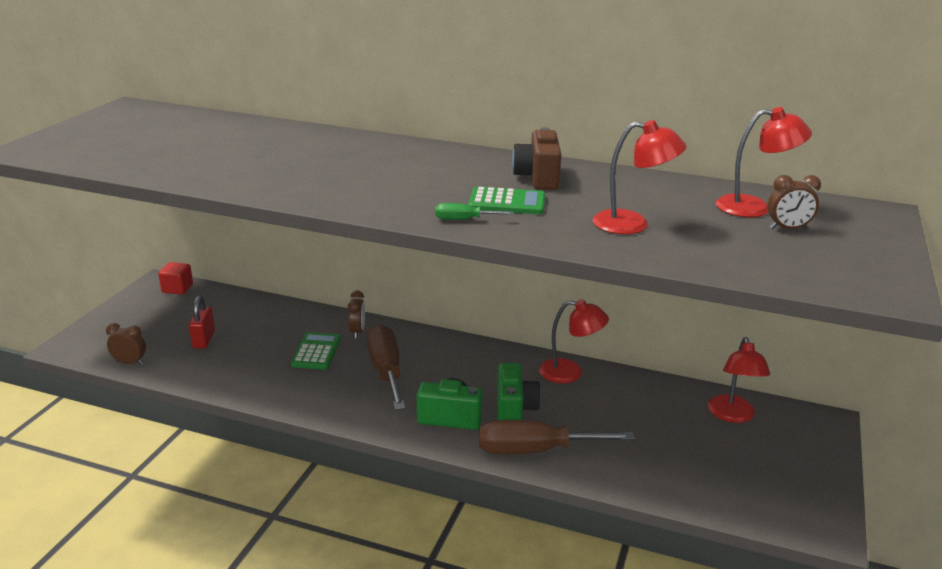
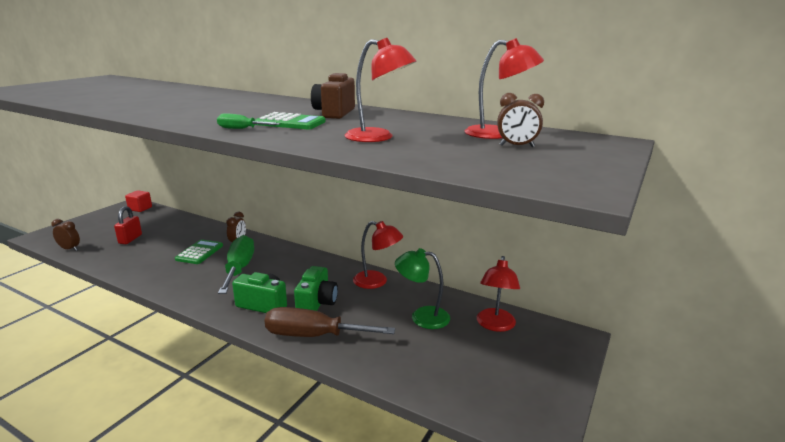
camera: 10 degrees right, 5 degrees down
(386, 371) = (239, 269): brown screwdriver -> green screwdriver
(646, 413) = (422, 316): none -> green lamp

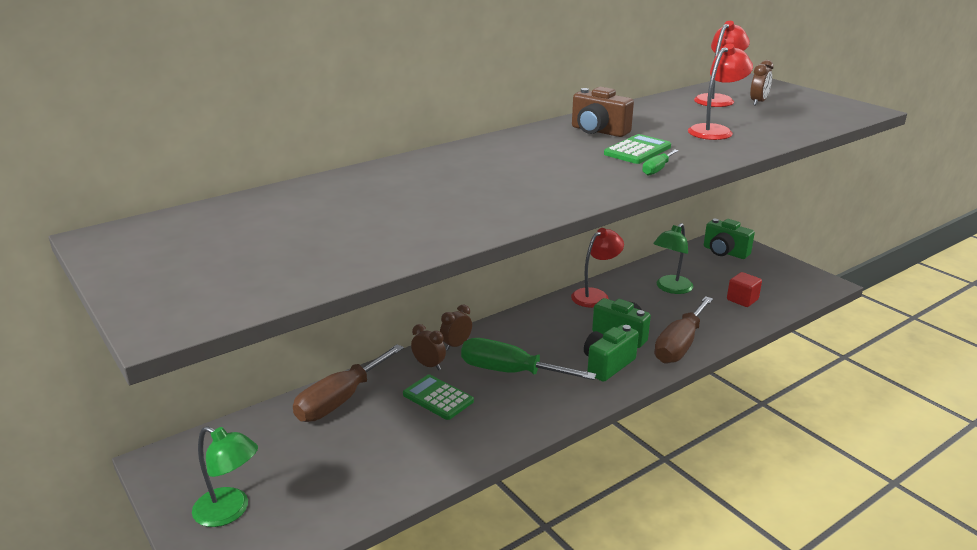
camera: 65 degrees left, 5 degrees up
(69, 249) = (319, 528): brown clock -> brown clock (456, 345)
(89, 227) = (230, 511): none -> green lamp
(130, 239) = (333, 461): red padlock -> none
(140, 208) = (193, 451): red cube -> red cube (742, 300)
(191, 228) = (340, 400): none -> brown screwdriver
(495, 325) = (698, 262): red lamp -> none
(540, 340) = (725, 252): none -> green camera

